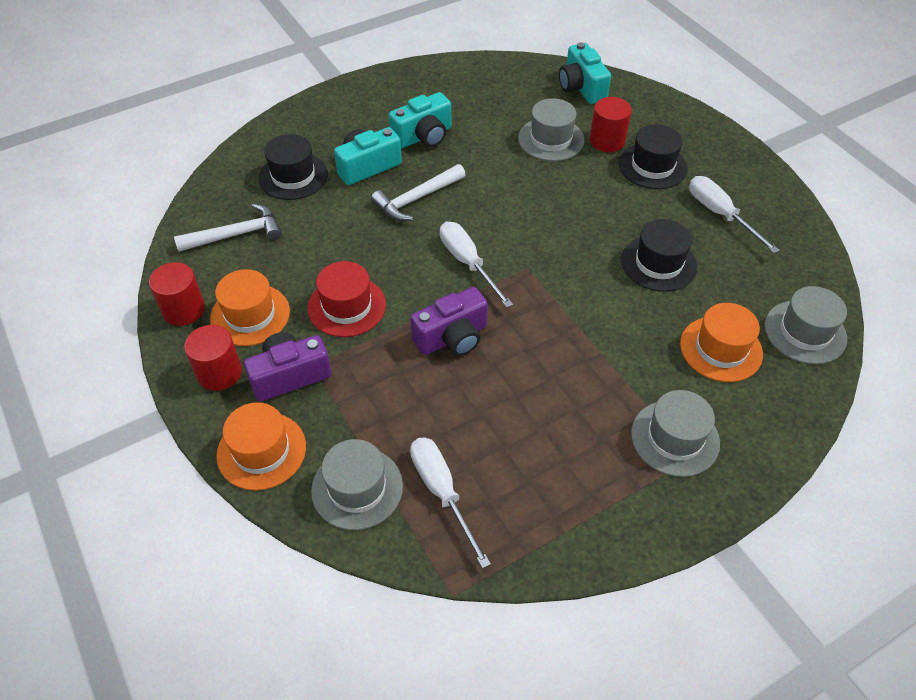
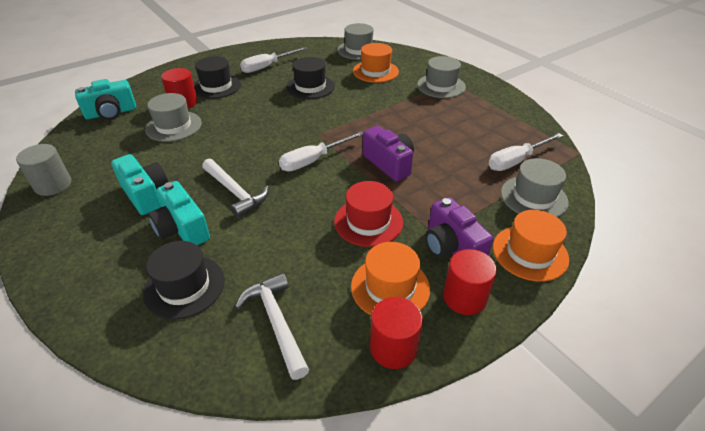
camera: 95 degrees left, 10 degrees down
(448, 76) = (53, 185): none -> grey cylinder

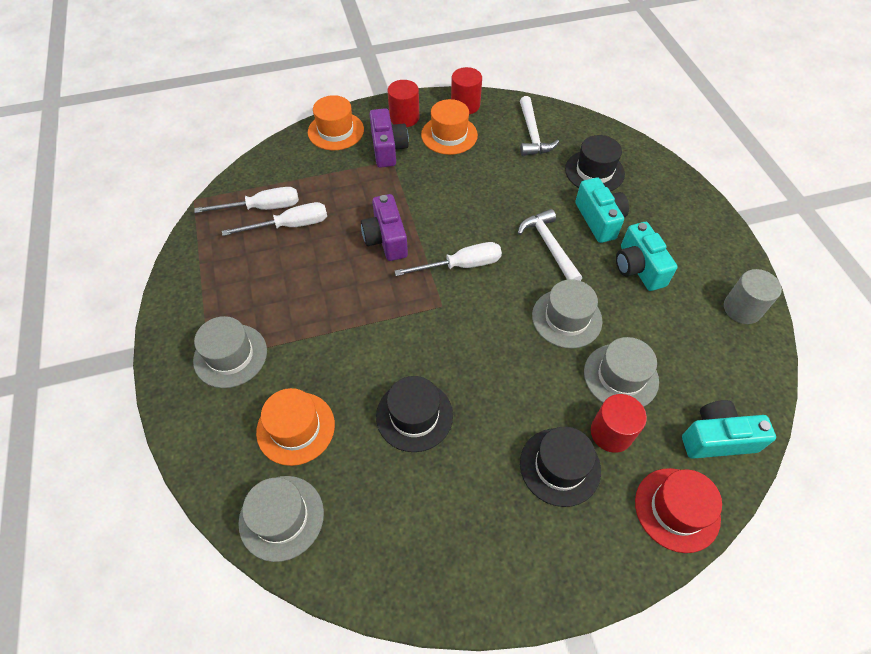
camera: 160 degrees left, 15 degrees up
(267, 67) = (465, 508): white screwdriver -> white screwdriver (290, 225)
(368, 222) = (439, 184): red hat -> red hat (677, 509)
(533, 197) = (287, 169): grey hat -> grey hat (566, 318)

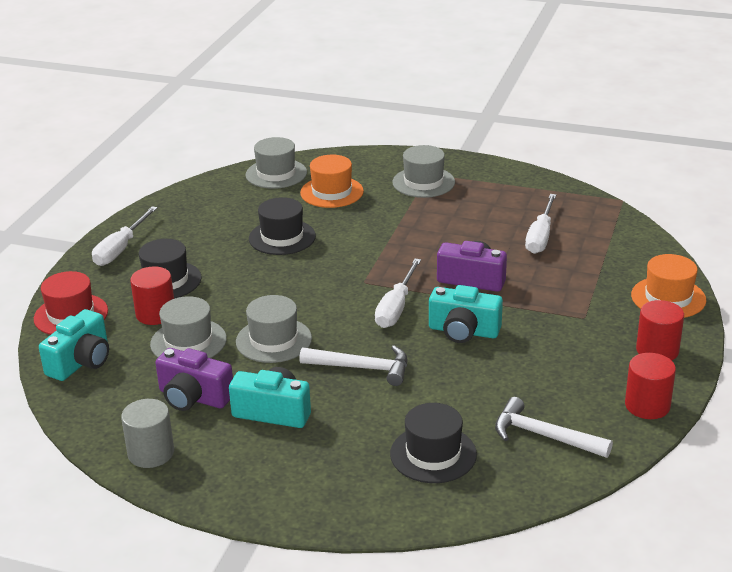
camera: 125 degrees right, 25 degrees down
(262, 208) = (579, 229): white screwdriver -> white screwdriver (120, 249)
(388, 149) = (607, 321): purple camera -> purple camera (193, 397)
(449, 135) = (597, 371): orange hat -> none
(599, 220) = (359, 419): turquoise camera -> turquoise camera (463, 331)

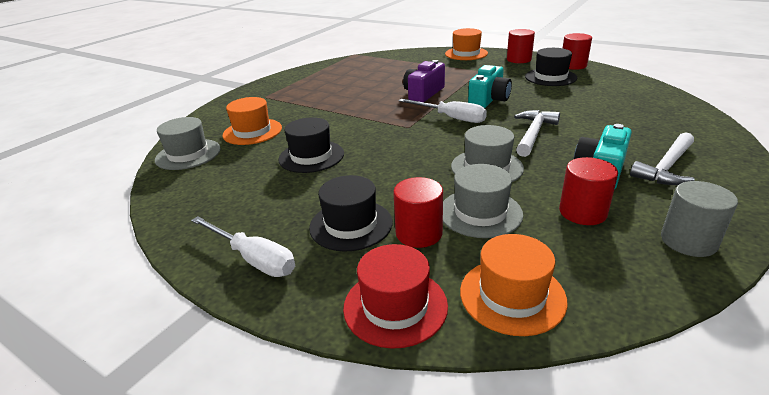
camera: 75 degrees left, 0 degrees up
(81, 362) = (512, 295): turquoise camera -> orange hat
(193, 397) = (582, 212): purple camera -> red cylinder
(423, 182) = (275, 99): grey hat -> none
(433, 454) = (639, 117): black hat -> black hat (550, 77)
(540, 237) = (381, 73): white screwdriver -> none
(543, 436) = (609, 88): white hammer -> white hammer (666, 167)

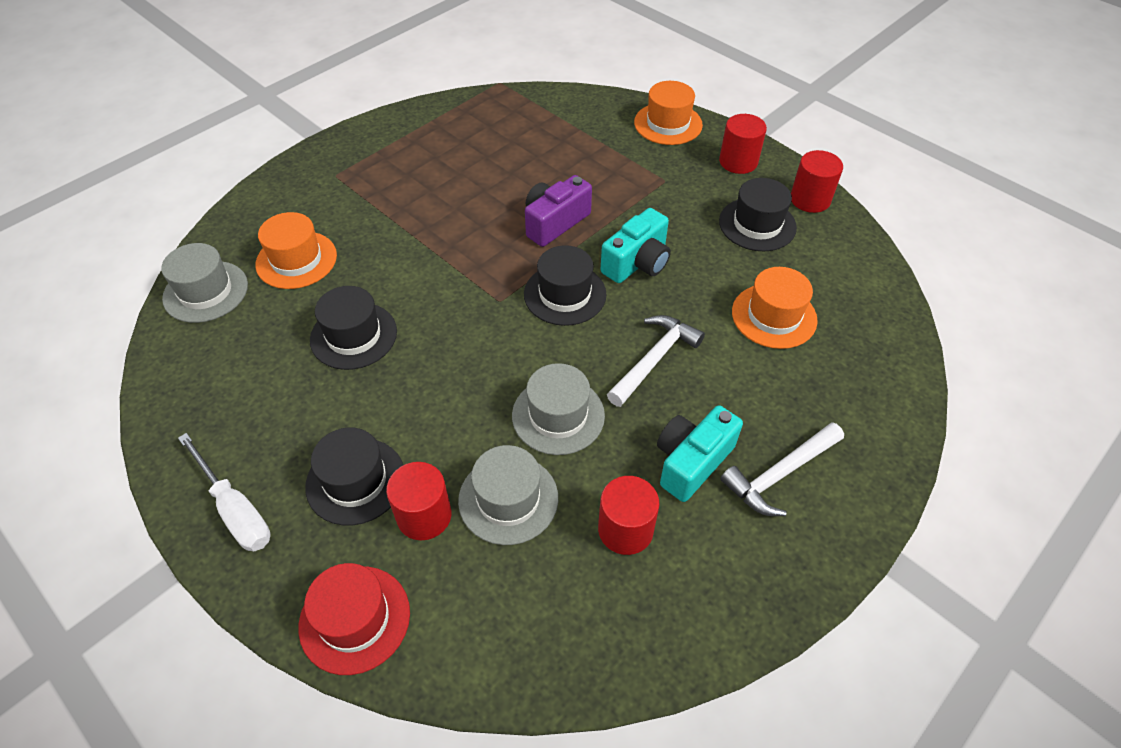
camera: 10 degrees right, 20 degrees up
(451, 118) = (565, 294): white screwdriver -> black hat
(512, 295) = (477, 636): orange hat -> orange hat (774, 316)
(688, 241) = (713, 609): grey cylinder -> none

